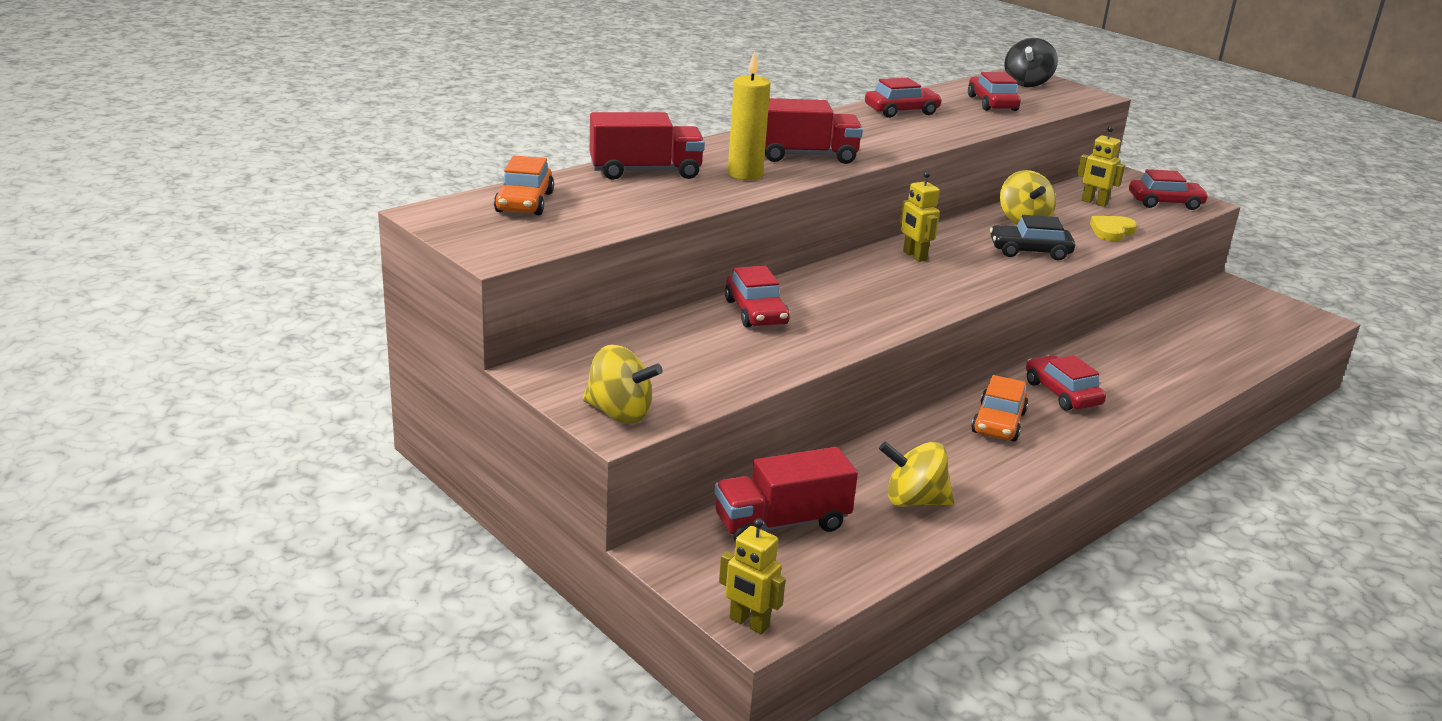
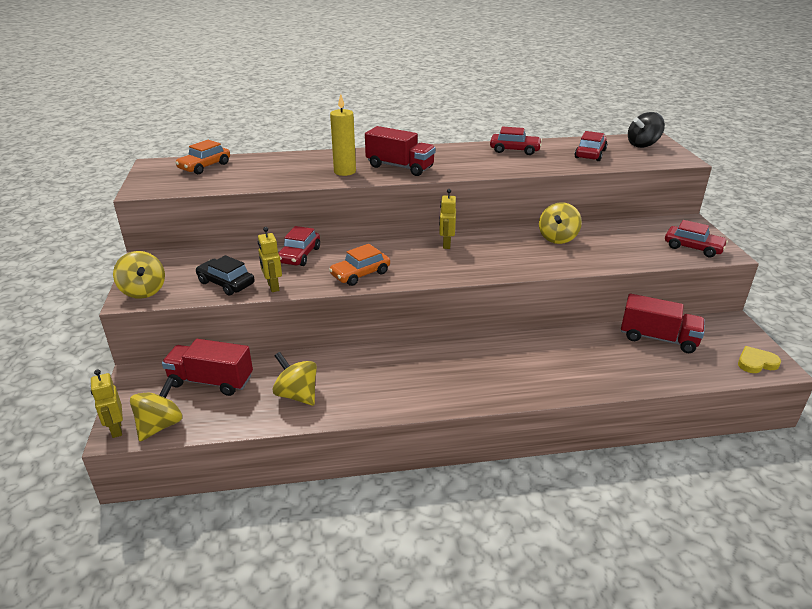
camera: 35 degrees right, 5 degrees up
(645, 171) = (294, 161): red truck -> red truck (658, 338)
(800, 596) = (160, 425): none -> yellow spinning top
(998, 422) = (417, 365): orange car -> orange car (360, 274)
(1030, 251) = (530, 258): black car -> black car (226, 283)
(1062, 393) = (487, 360): red car -> none
(1094, 202) = (633, 236): yellow robot -> yellow robot (273, 286)
(1112, 231) = (615, 258): yellow heart -> yellow heart (756, 362)

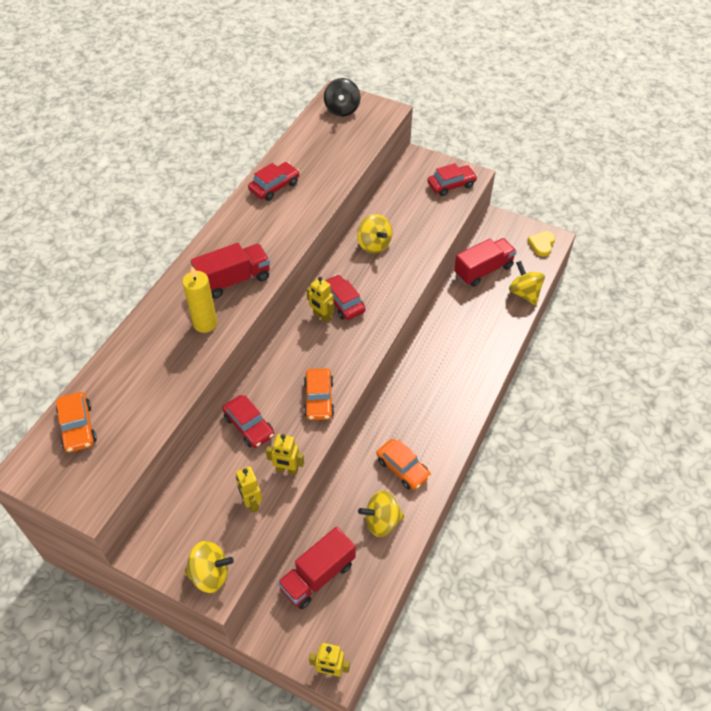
camera: 55 degrees left, 20 degrees up
(160, 425) = (349, 635): yellow spinning top -> yellow spinning top (524, 293)
(226, 283) = (251, 503): black car -> yellow robot
(367, 383) = (403, 468): none -> orange car
(590, 154) = (328, 150): red car -> red car (342, 302)

